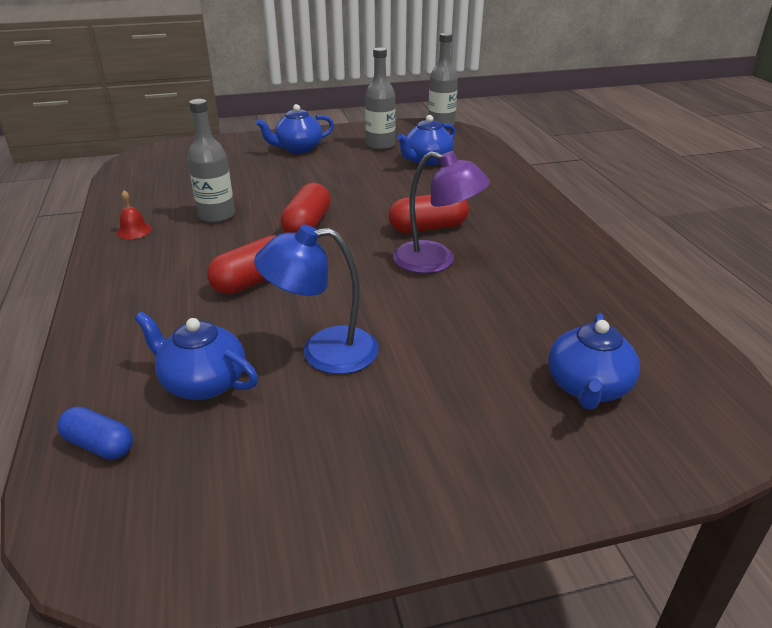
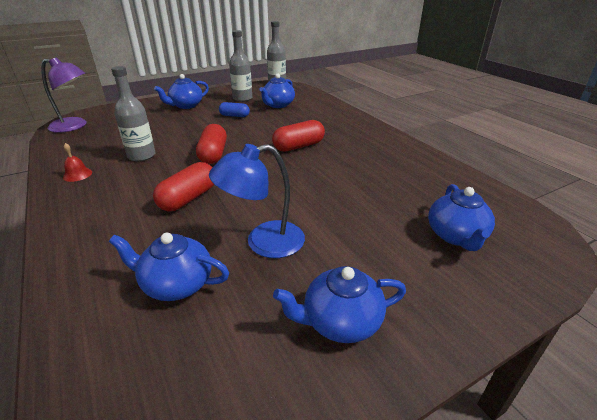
camera: 15 degrees left, 0 degrees up
(99, 445) = (100, 358): blue capsule -> blue capsule (234, 116)
(374, 462) = (340, 321): none -> blue teapot
(436, 261) = (314, 167): purple lamp -> purple lamp (74, 126)

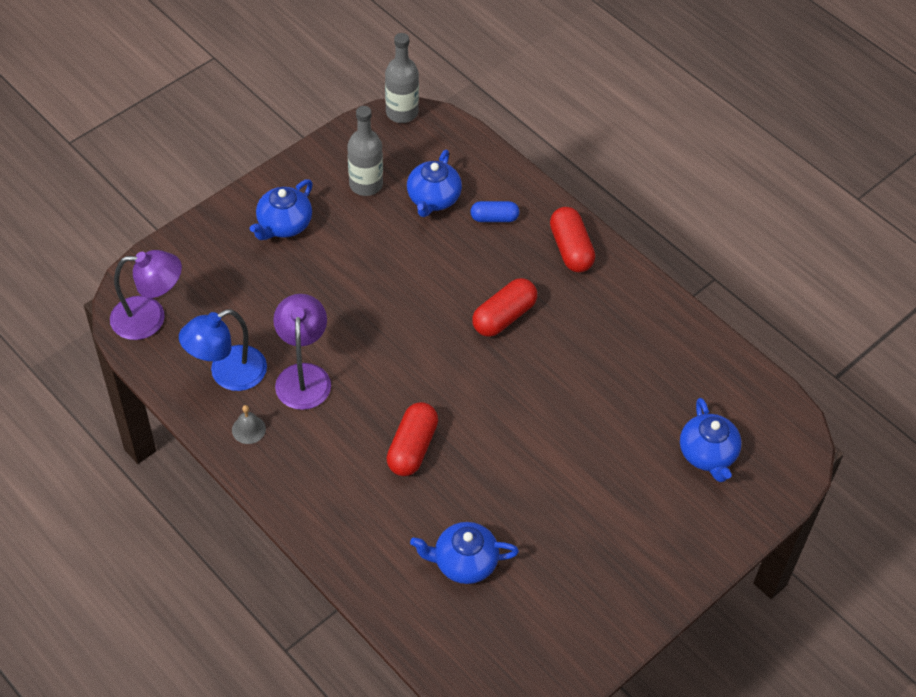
camera: 15 degrees left, 20 degrees up
(77, 174) = (248, 429): red bell -> grey bell
(141, 156) = (303, 376): grey bottle -> purple lamp
(213, 154) = (397, 356): red capsule -> red capsule (571, 249)
(234, 116) = (379, 246): blue capsule -> blue capsule (494, 218)
(263, 242) = (522, 499): blue lamp -> blue lamp (228, 374)
(340, 321) = (615, 571): blue teapot -> none

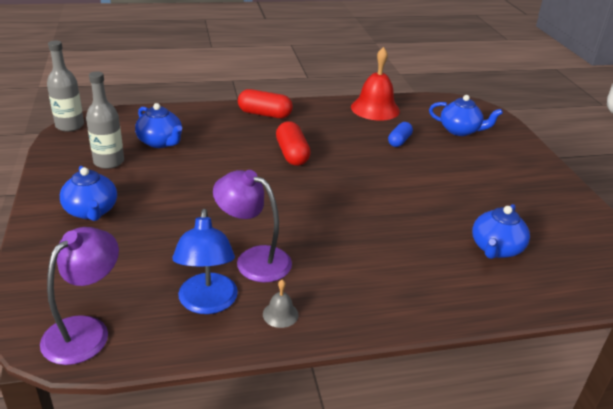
camera: 60 degrees left, 20 degrees down
(412, 448) = (372, 233): red capsule -> none
(494, 218) = (207, 128): blue capsule -> blue capsule (399, 141)
(686, 345) = (375, 108): none -> red bell

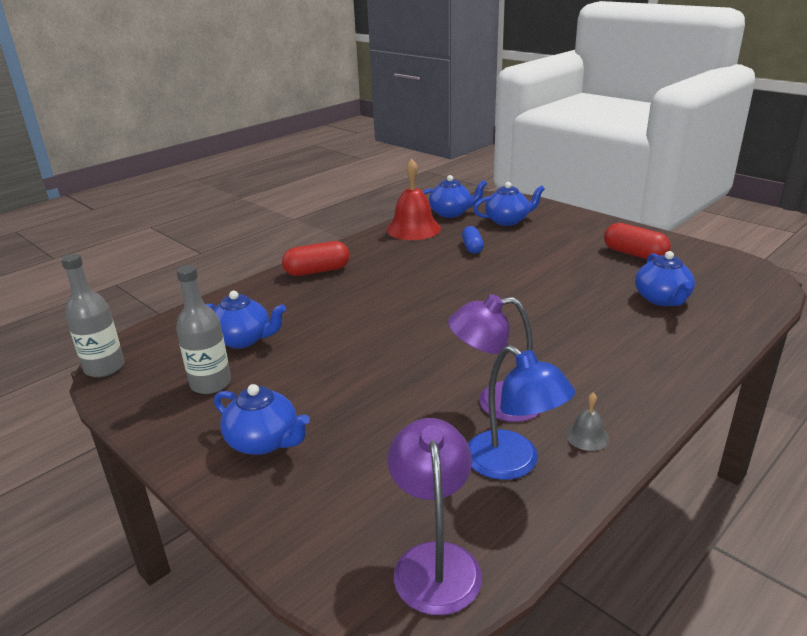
camera: 30 degrees left, 5 degrees down
(292, 154) = (395, 296): red capsule -> red capsule (634, 254)
(423, 107) = (451, 213): none -> blue teapot

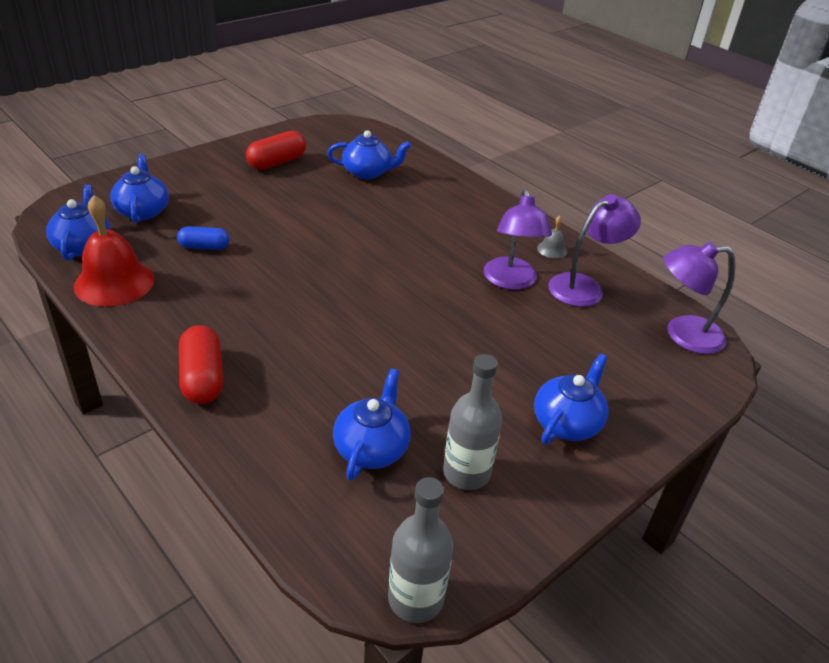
camera: 90 degrees left, 10 degrees up
(513, 464) = (584, 286): blue lamp -> purple lamp

